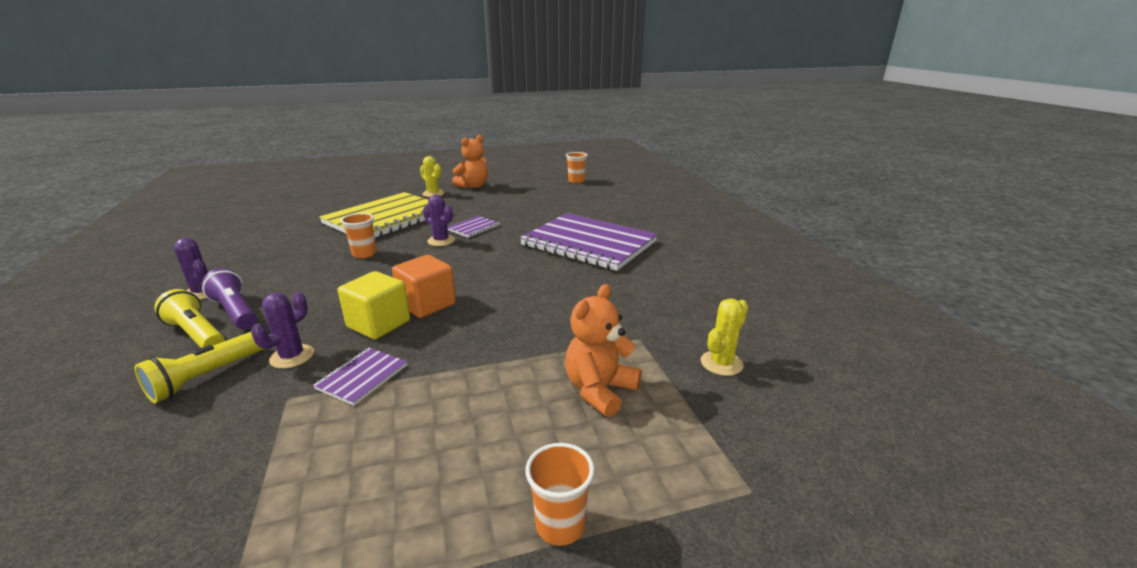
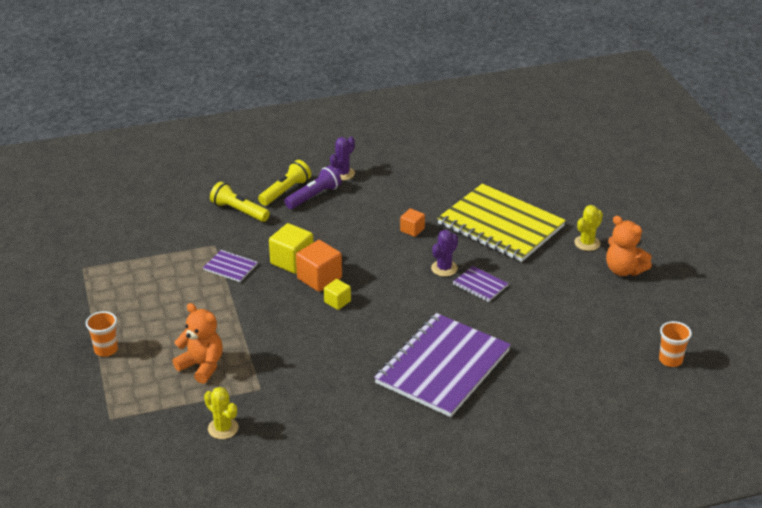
camera: 90 degrees right, 10 degrees up
(292, 356) = (256, 235): purple cactus -> none
(364, 254) = (412, 230): orange cup -> orange cube
(477, 292) = (337, 302): none -> yellow cube

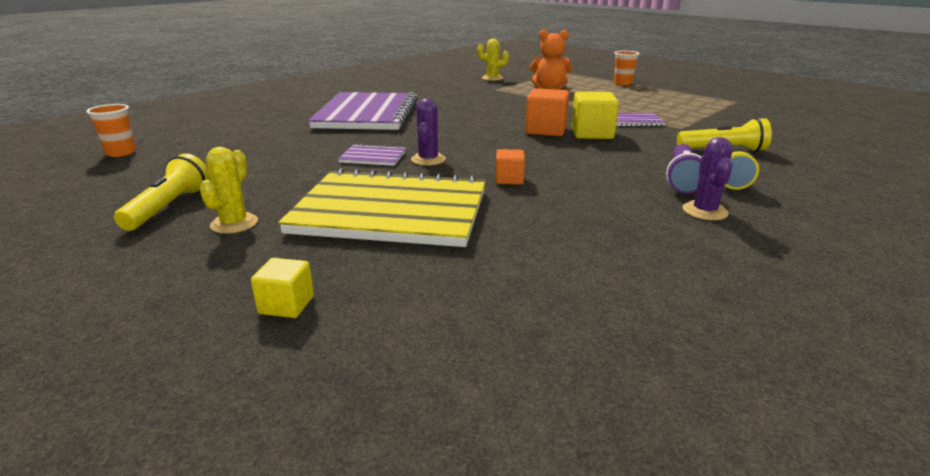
camera: 150 degrees right, 10 degrees down
(337, 302) = (505, 123): yellow cube -> yellow cube (286, 305)
(624, 270) = (169, 207): orange teddy bear -> yellow flashlight

